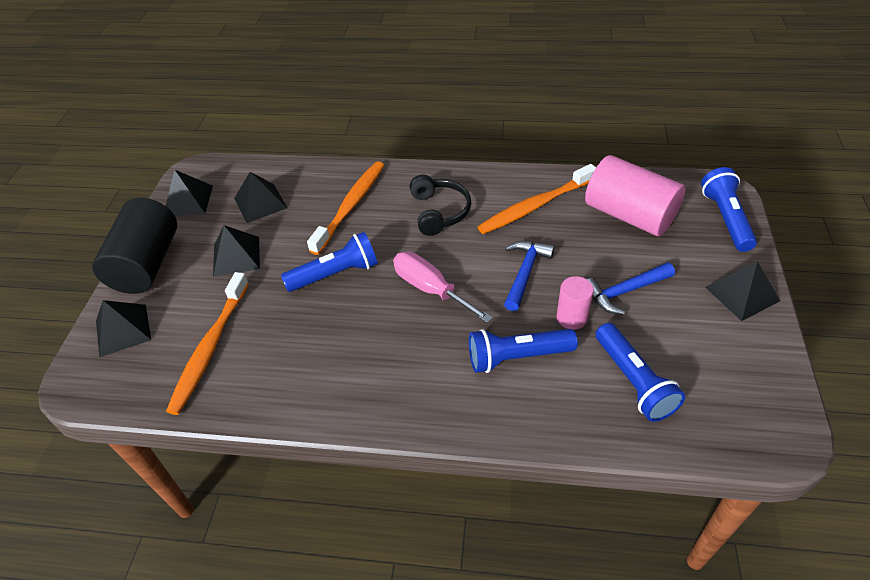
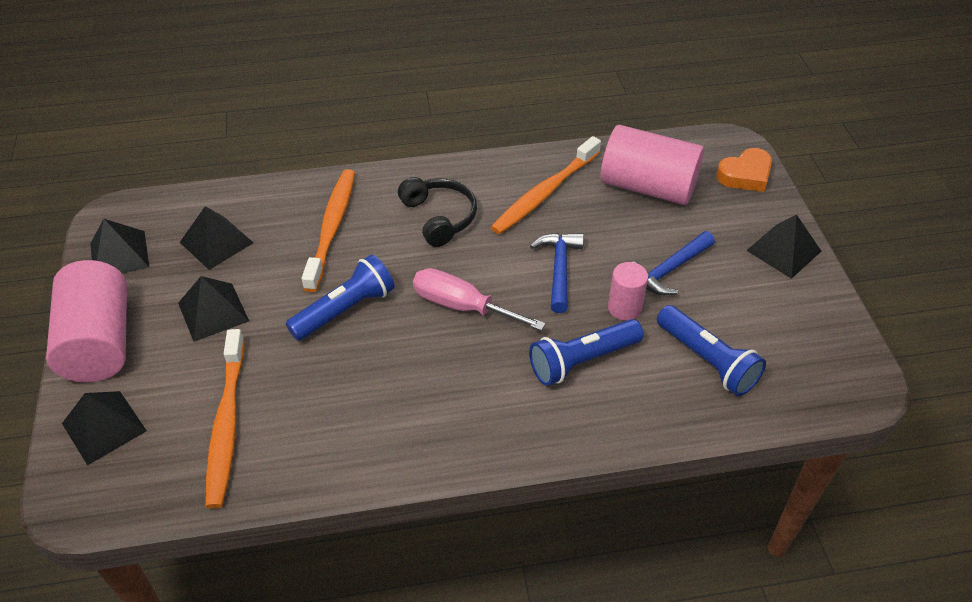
camera: 20 degrees left, 0 degrees up
(147, 264) = (99, 342): black cylinder -> pink cylinder
(725, 219) = (745, 175): blue flashlight -> orange heart

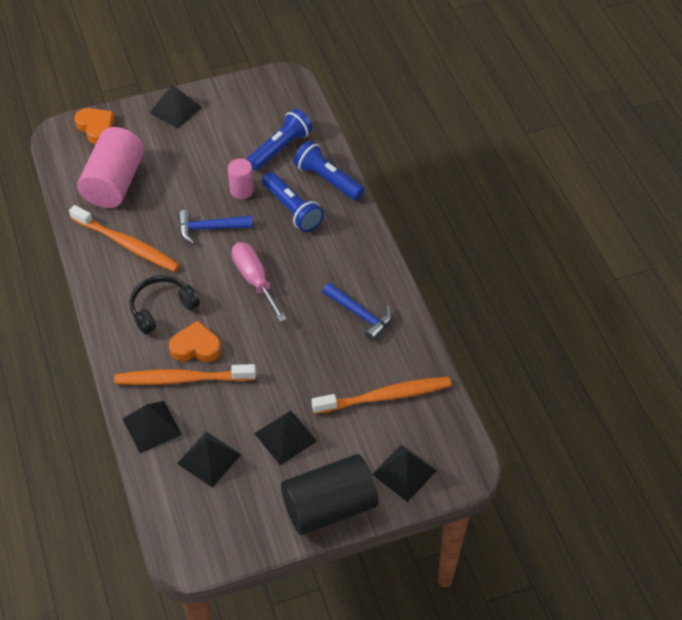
camera: 100 degrees left, 5 degrees up
(99, 342) = (329, 506): pink cylinder -> black cylinder
(119, 255) = (233, 529): black pyramid -> black pyramid (152, 426)
(345, 310) = (269, 350): blue flashlight -> blue flashlight (327, 180)
(373, 242) = (196, 347): none -> orange heart
(462, 306) = (254, 280): pink screwdriver -> pink screwdriver turned 135 degrees clockwise
(669, 270) = (202, 168): blue hammer -> blue hammer (360, 315)

